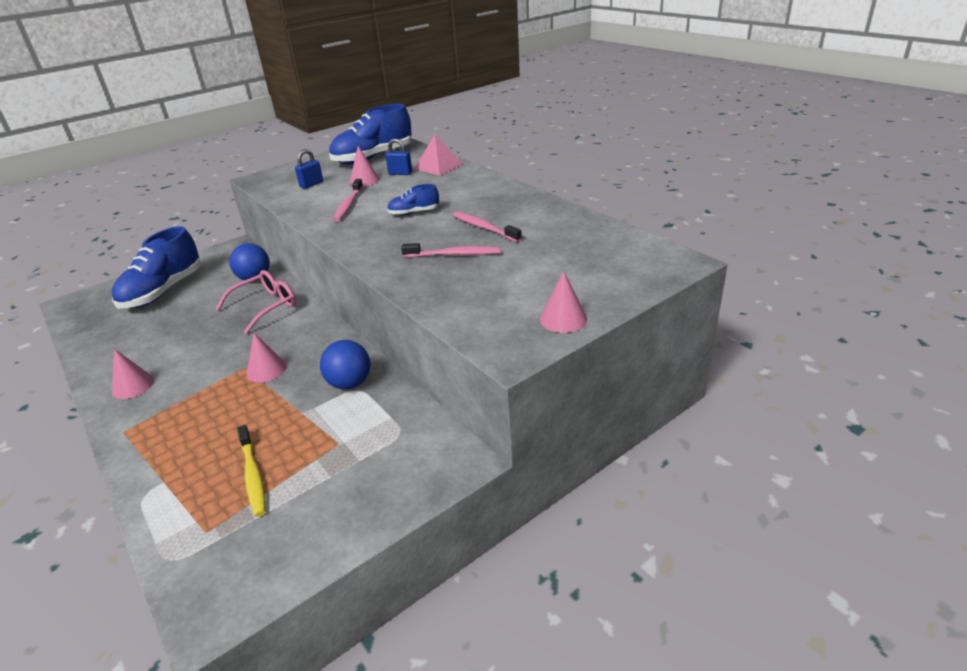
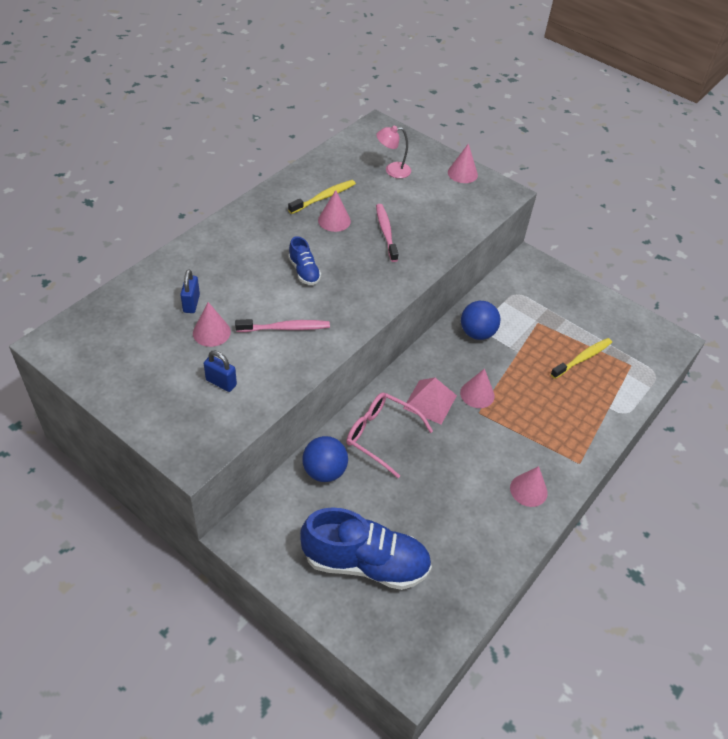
camera: 110 degrees left, 15 degrees up
(373, 158) = (129, 343): blue shoe -> none
(438, 166) = (172, 274): pink pyramid -> pink pyramid (430, 402)
(484, 228) = (334, 220): pink toothbrush -> pink cone
(525, 224) = (324, 197): none -> yellow toothbrush
(574, 265) = (392, 170): none -> pink lamp

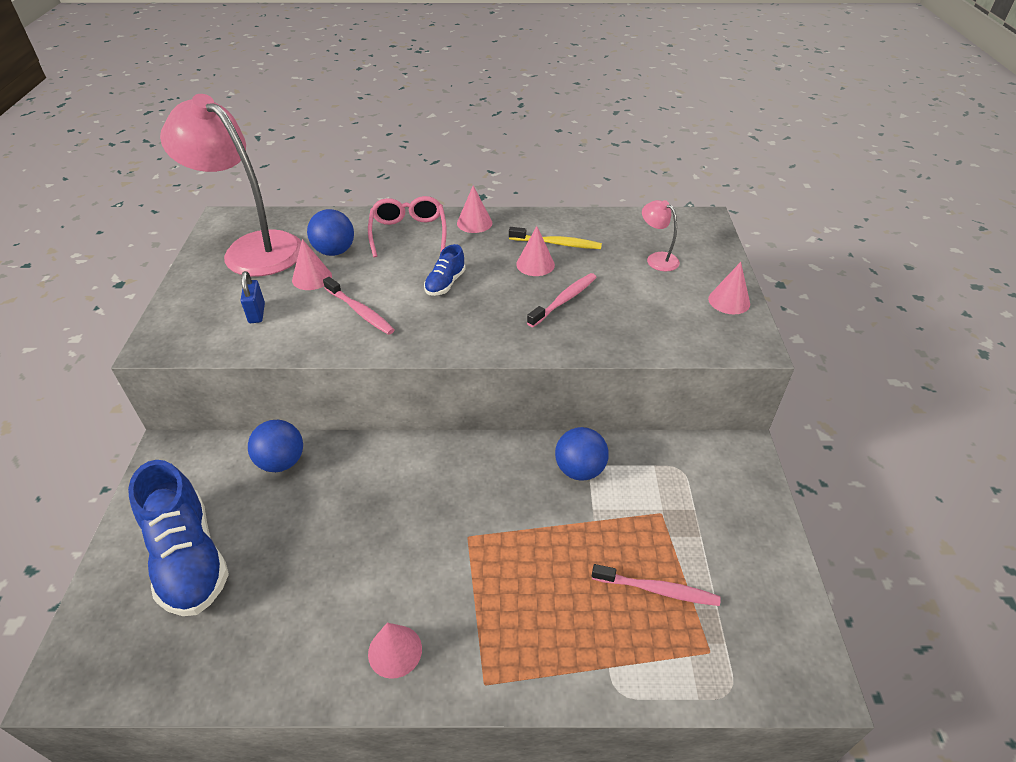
camera: 55 degrees right, 5 degrees down
(124, 346) = (253, 248): none -> pink lamp
(191, 303) = (334, 251): blue padlock -> blue ball
(381, 435) = (361, 476): pink glasses -> pink glasses (408, 233)
(430, 402) = (442, 487): pink pyramid -> none
(477, 394) = (492, 520): pink cone -> pink cone (474, 223)
(582, 358) = (657, 590): yellow toothbrush -> pink toothbrush

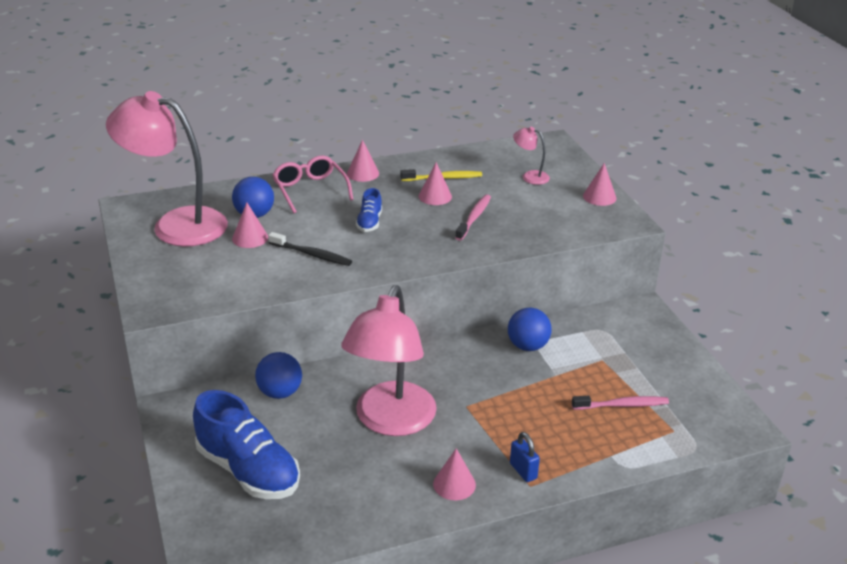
camera: 20 degrees left, 10 degrees down
(257, 313) = (222, 272): blue padlock -> blue padlock (523, 471)
(360, 311) = (312, 254): pink toothbrush -> black toothbrush
(373, 534) = (390, 421): none -> pink lamp

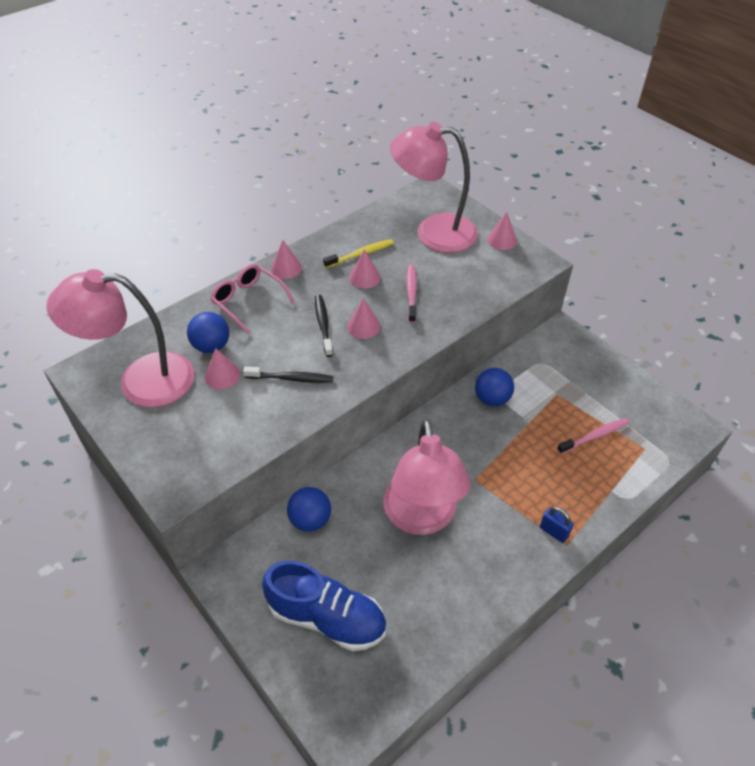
camera: 20 degrees left, 15 degrees up
(369, 222) = (323, 325): blue shoe -> black toothbrush
(454, 484) = (507, 566): pink cone -> pink cone (363, 326)
(530, 176) = (433, 232): pink lamp -> pink lamp, size x2.42

